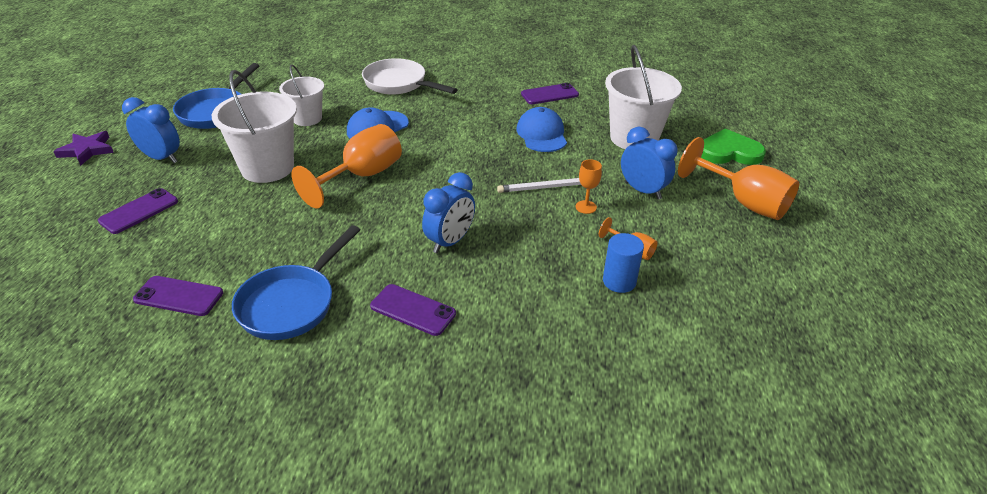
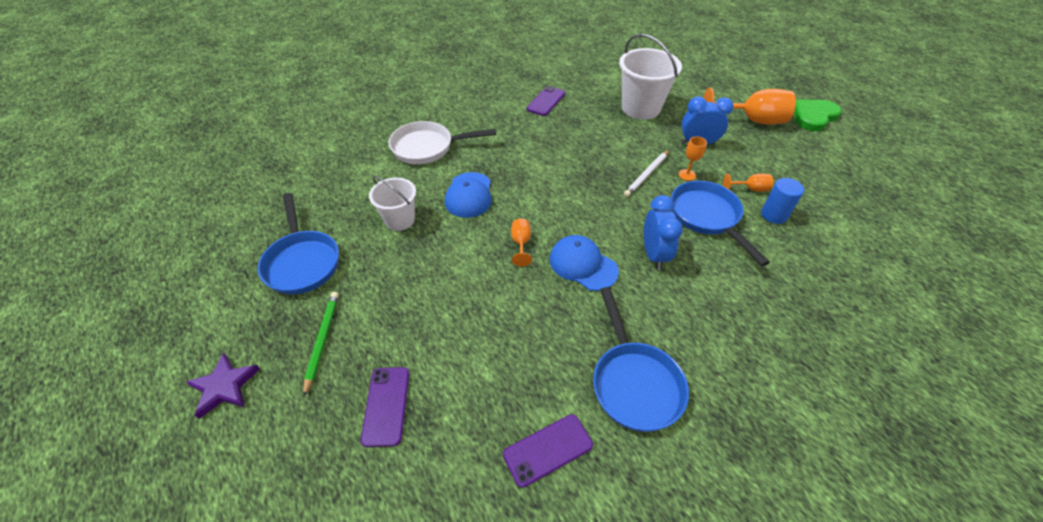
camera: 40 degrees left, 10 degrees up
(161, 158) = (322, 340): blue clock -> green pencil
(267, 168) = (436, 285): white bucket -> none
(361, 176) = (521, 243): orange goblet -> orange goblet, size x0.47
(413, 310) = (709, 322): purple phone -> none
(542, 134) = (586, 135): blue cap -> blue cap (583, 265)
(546, 245) = (707, 217): none -> blue pan
(729, 152) = (699, 90): green heart -> green heart (813, 116)

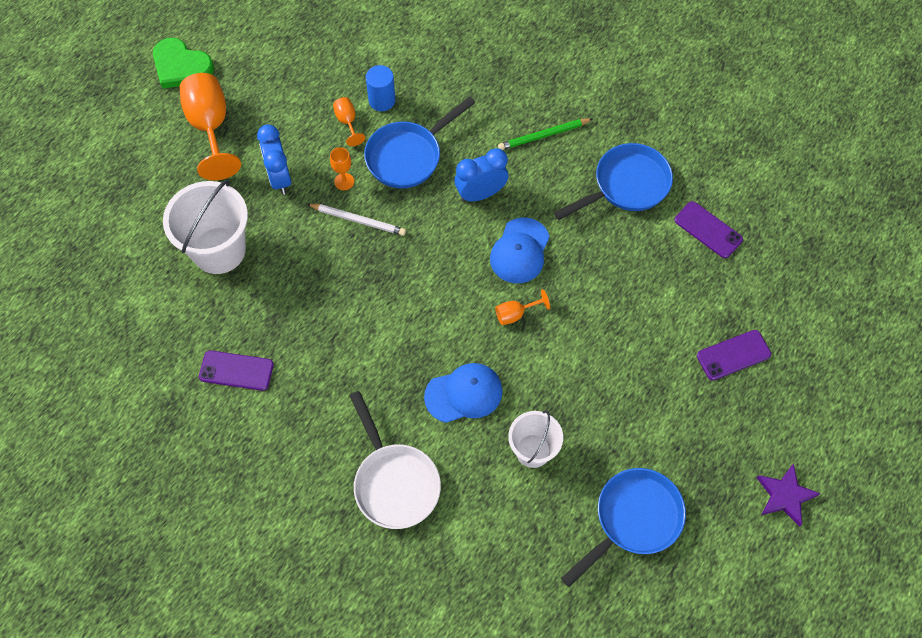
camera: 110 degrees left, 15 degrees up
(322, 340) = (706, 441): green pencil -> green pencil (543, 136)

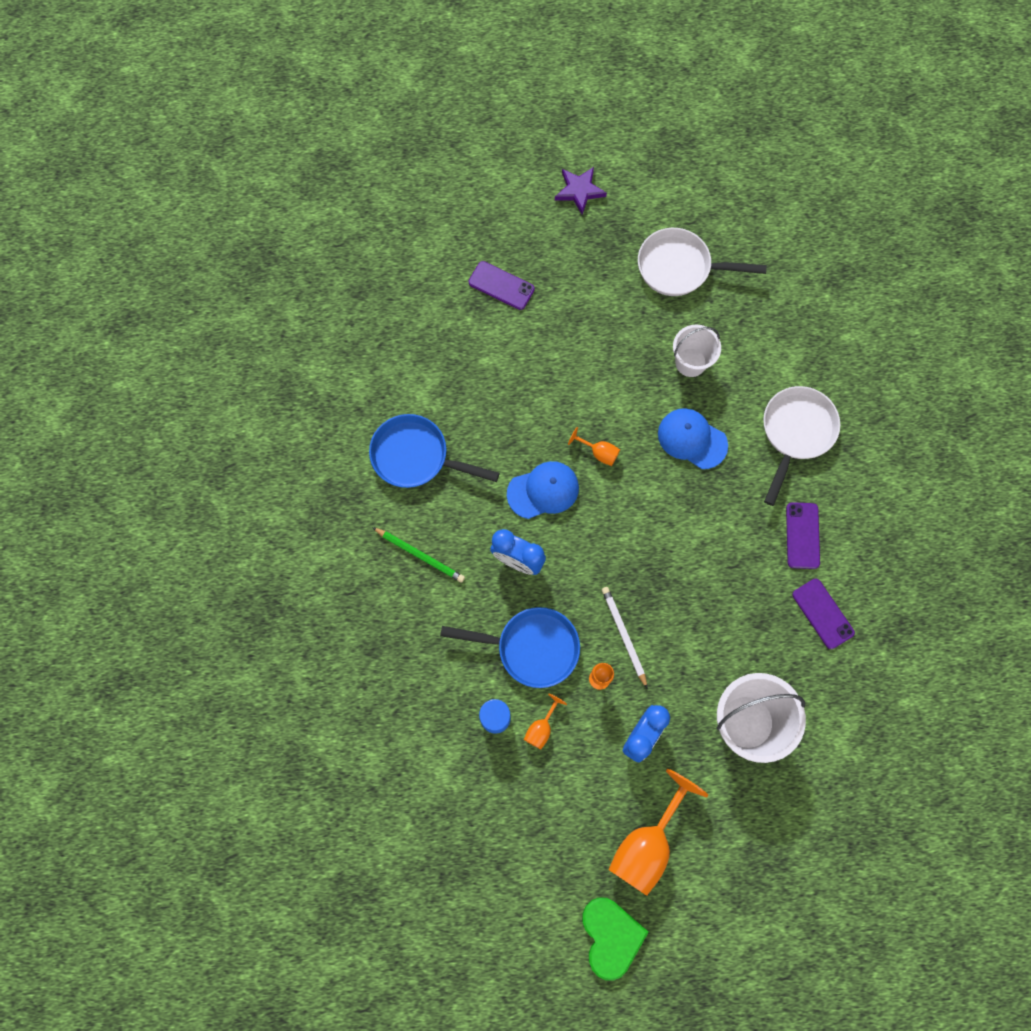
camera: 130 degrees left, 10 degrees up
(633, 519) = (679, 267): blue pan -> white pan
(708, 230) = (407, 370): purple phone -> purple phone (802, 535)

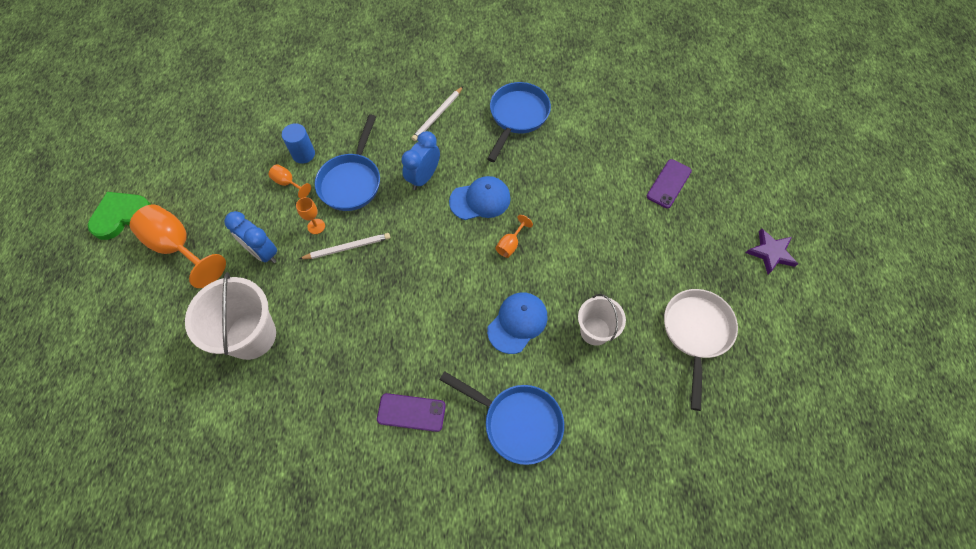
camera: 95 degrees right, 10 degrees down
(420, 555) = (438, 115): green pencil -> white pencil
(543, 491) = (480, 200): blue cap -> blue cap turned 90 degrees counterclockwise
(611, 936) = (121, 216): green heart -> green heart turned 150 degrees clockwise
(795, 433) = (517, 422): white pan -> blue pan
(822, 613) = (332, 420): purple phone -> none

